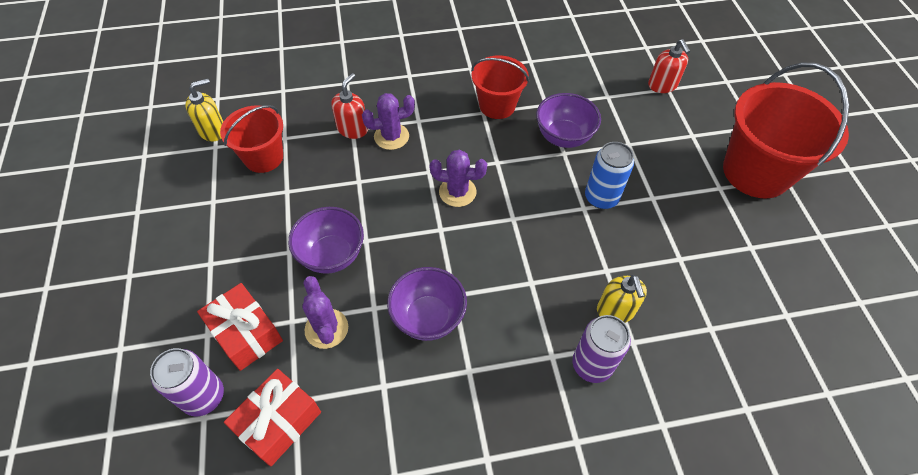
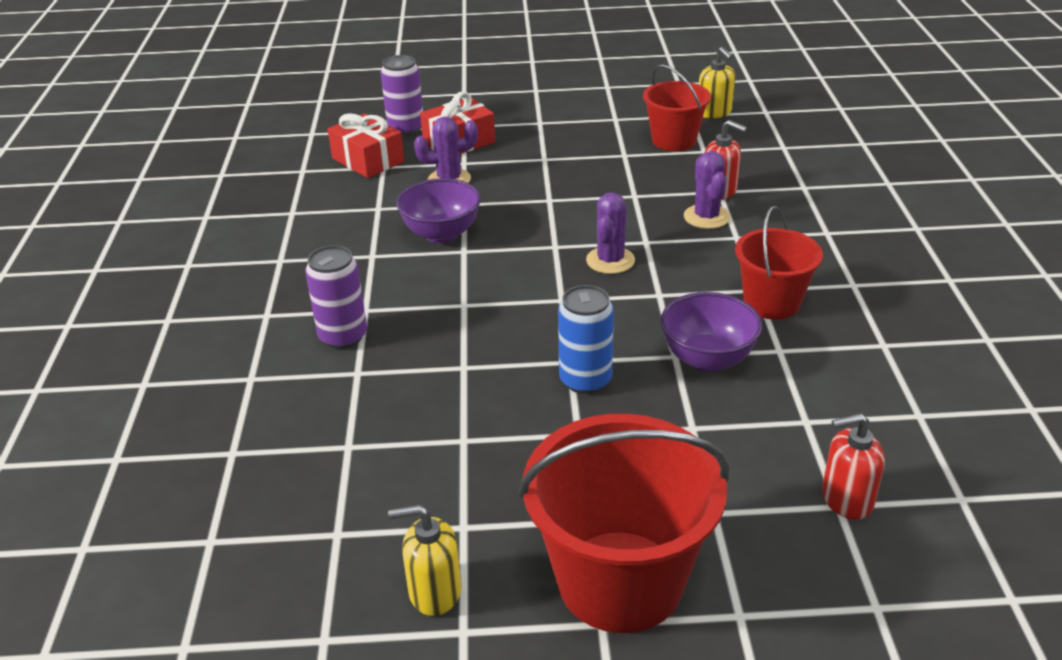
camera: 100 degrees right, 20 degrees down
(332, 255) = (534, 181): purple bowl -> none
(615, 311) = (403, 365): yellow soap dispenser -> yellow soap dispenser (434, 591)

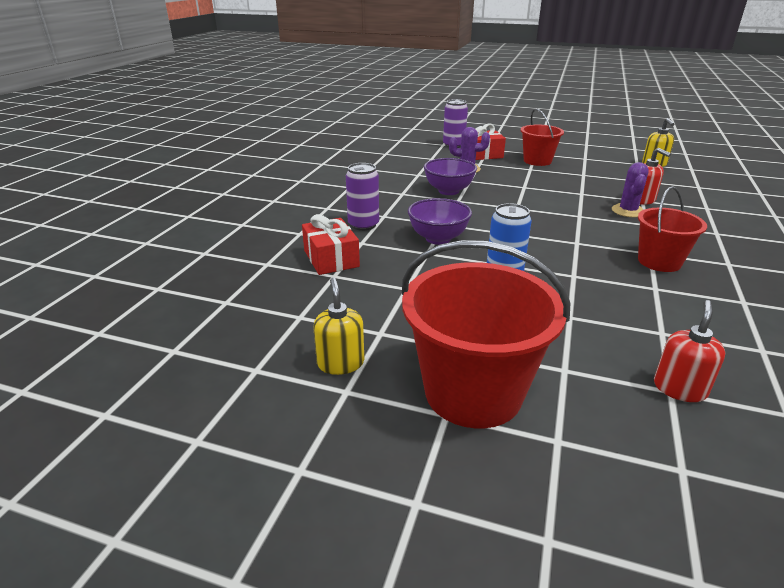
camera: 20 degrees right, 5 degrees down
(368, 160) = (424, 154): red gift -> red gift (331, 258)
(434, 591) = (340, 363): yellow soap dispenser -> yellow soap dispenser turned 60 degrees clockwise
(610, 260) = (550, 220): purple cactus -> none
(674, 140) = (620, 173): red bucket -> red bucket (537, 161)
(707, 359) = (597, 282): purple bowl -> purple bowl (438, 239)
(846, 499) = (679, 388): red soap dispenser -> red soap dispenser turned 105 degrees clockwise

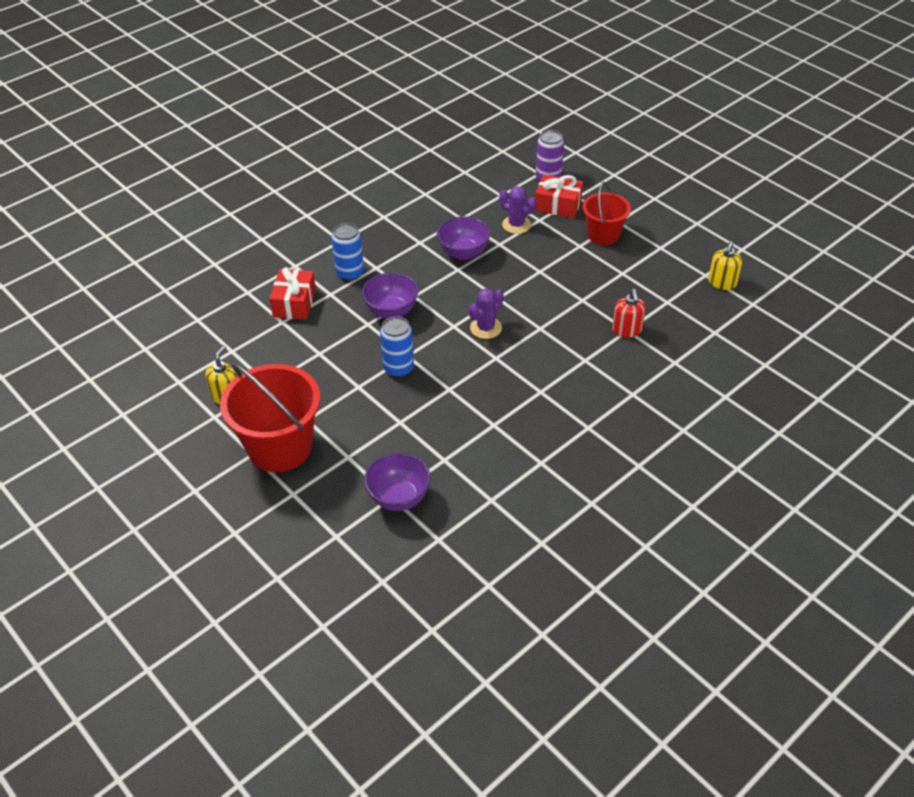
camera: 30 degrees right, 15 degrees up
(363, 225) = (350, 273): purple can -> blue can
(628, 211) = (592, 338): purple cactus -> purple cactus (486, 328)
(659, 261) = (534, 402): red bucket -> none
(679, 388) = (399, 498): red soap dispenser -> purple bowl

